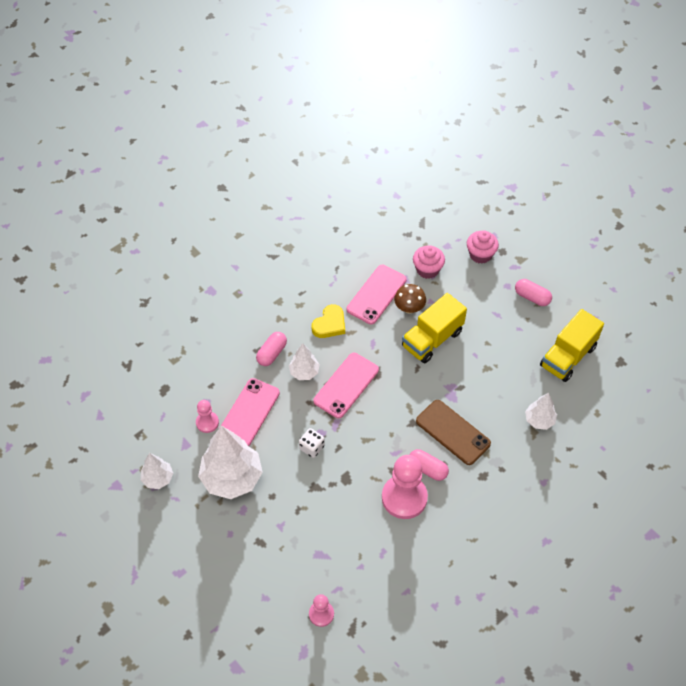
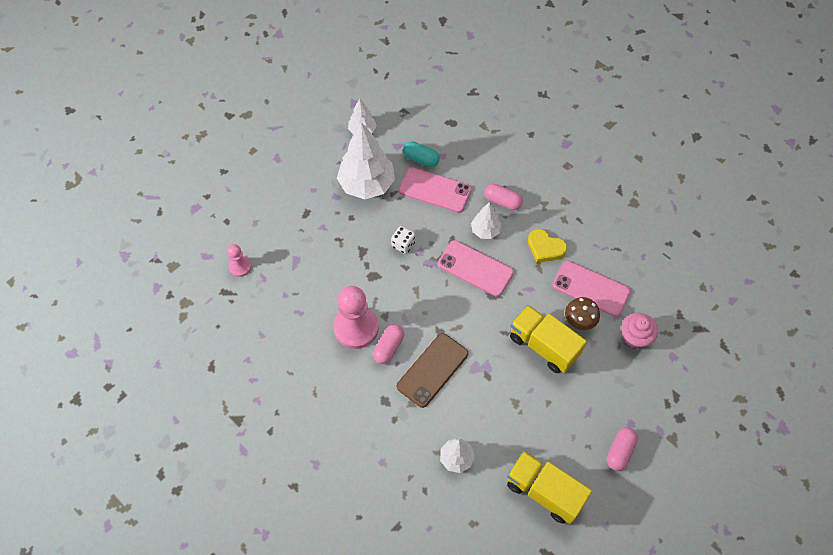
camera: 85 degrees right, 5 degrees up
(207, 422) = (421, 159): pink pawn -> turquoise capsule
(480, 254) = (669, 393): pink cupcake -> none

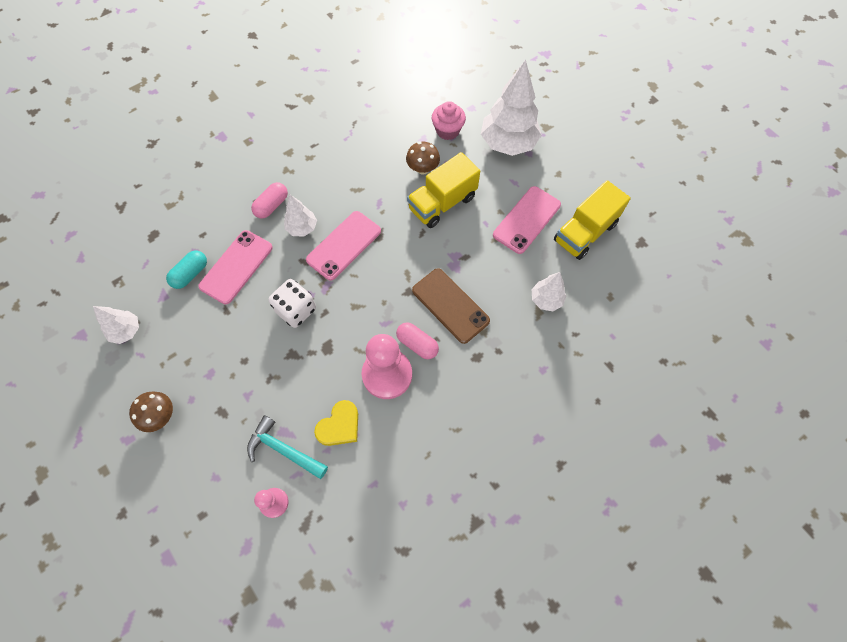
camera: 80 degrees left, 5 degrees up
(281, 264) = (284, 449): none -> turquoise hammer
(297, 173) = (160, 416): none -> brown mushroom
(367, 185) = (205, 337): white tree -> white tree (508, 143)
(403, 244) = (296, 310): white dice -> white dice, size x1.51
(545, 248) = (337, 179): yellow heart -> yellow heart (339, 426)
(591, 288) = (391, 152): pink phone -> pink phone (527, 220)
(620, 451) = (553, 167): pink capsule -> none

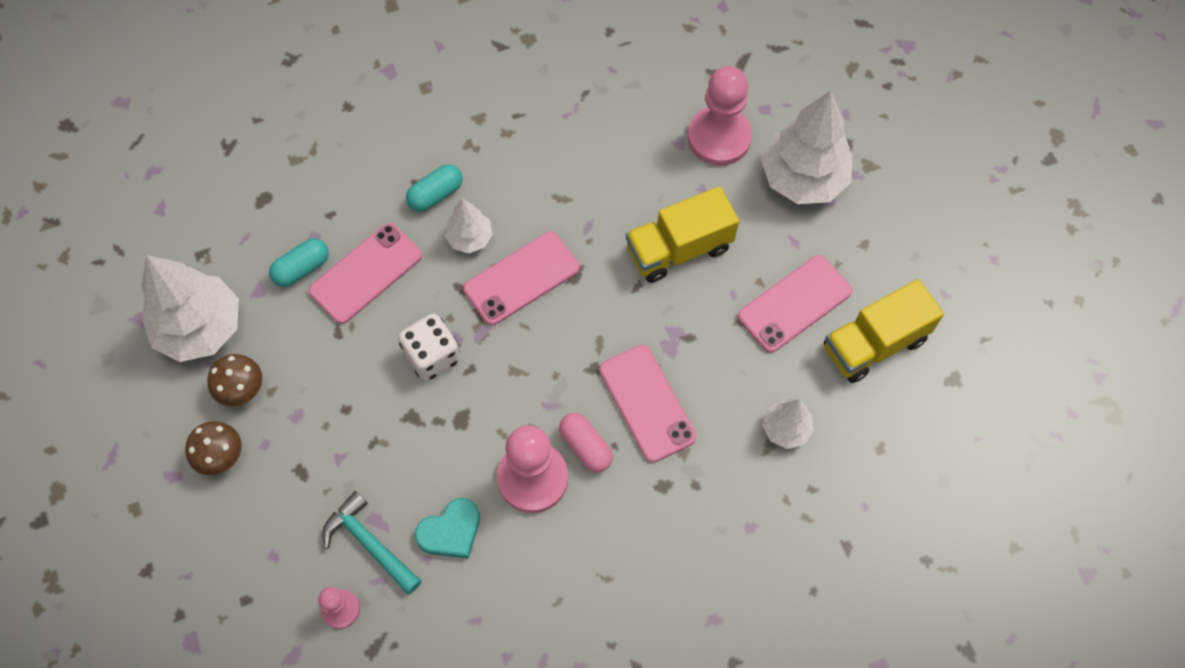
camera: 15 degrees right, 0 degrees up
(126, 331) = (200, 328): white tree -> white tree, size x1.93
(272, 205) = (435, 194): pink capsule -> turquoise capsule
(339, 426) = (451, 531): yellow heart -> turquoise heart
(423, 169) = (665, 189): brown mushroom -> brown mushroom (242, 389)
(447, 130) = (719, 137): pink cupcake -> pink pawn
(450, 305) = (647, 403): brown phone -> pink phone

